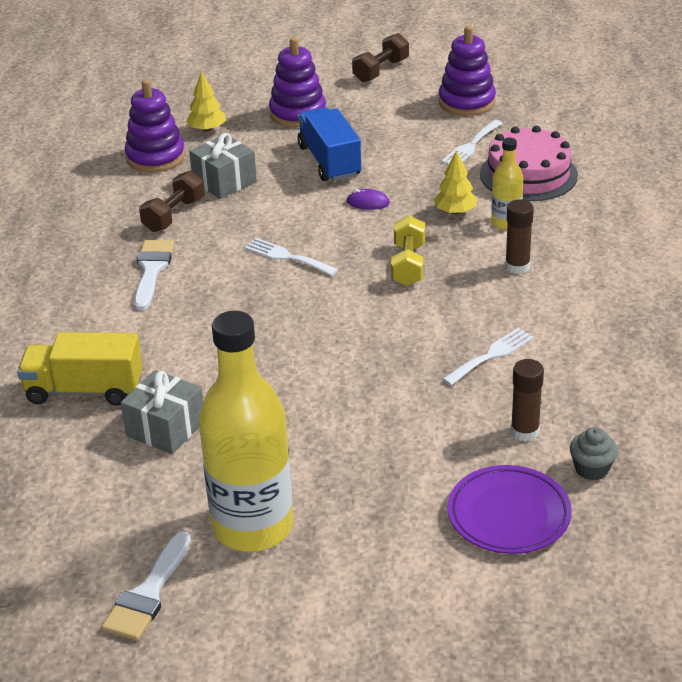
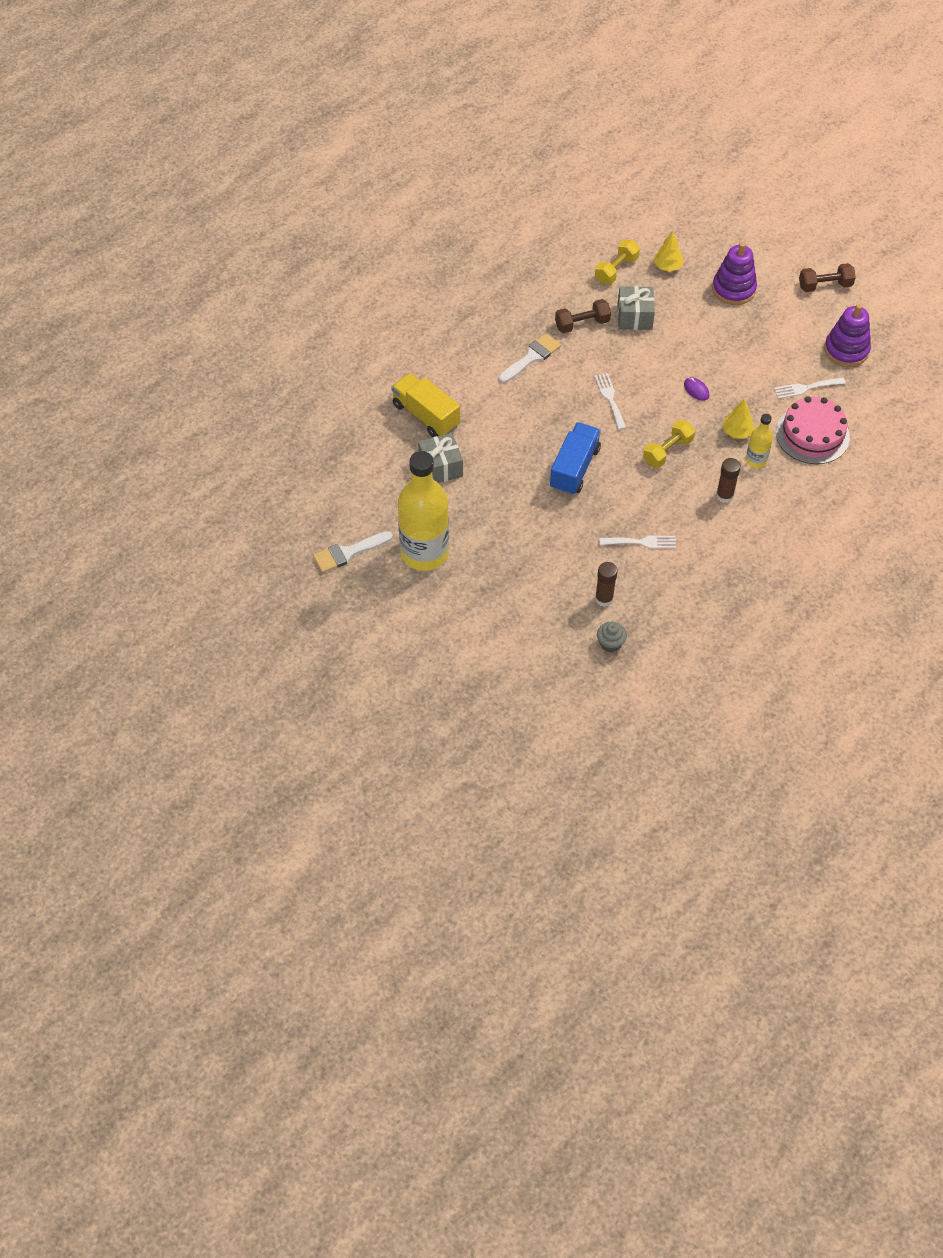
camera: 40 degrees right, 20 degrees up
(155, 157) = (616, 270): purple stacking toy -> yellow dumbbell
(329, 161) = (709, 342): blue truck -> blue truck (574, 468)
(509, 515) = (542, 636): purple plate -> none

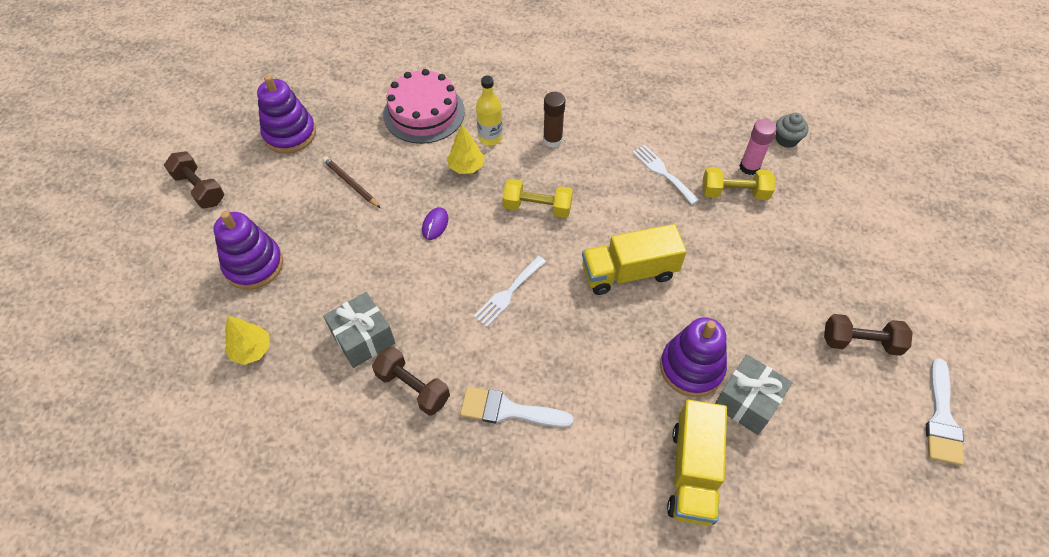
camera: 125 degrees left, 0 degrees up
(348, 553) = (941, 418): white brush -> white brush turned 75 degrees clockwise
(424, 553) = (860, 342): yellow bottle -> brown dumbbell
(483, 456) = (691, 367): none -> purple stacking toy
(574, 468) = (629, 272): blue truck -> yellow truck
(604, 599) = (749, 167): brown glue stick -> pink glue stick
(616, 270) = (291, 403): yellow dumbbell -> yellow dumbbell (734, 193)
(769, 363) = (351, 183): none -> brown pencil
(806, 388) = (365, 142): white fork -> none

